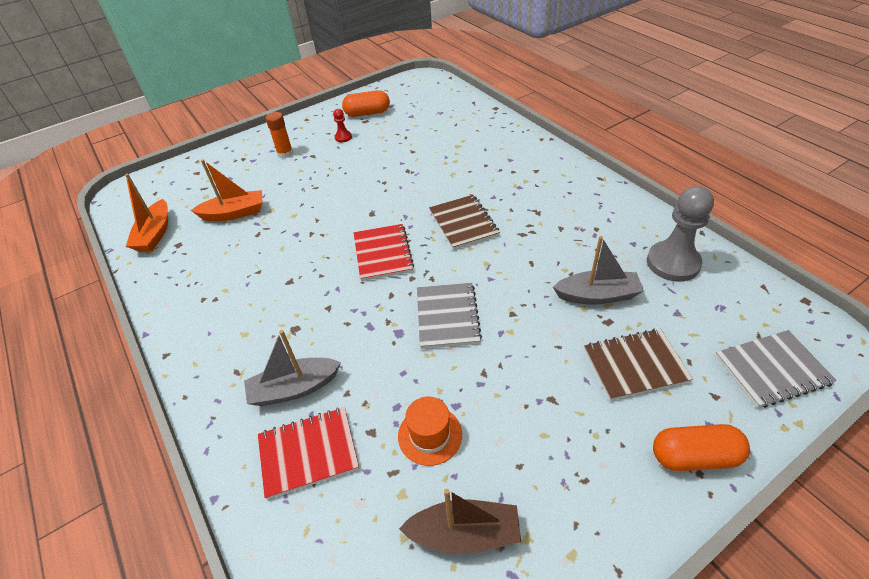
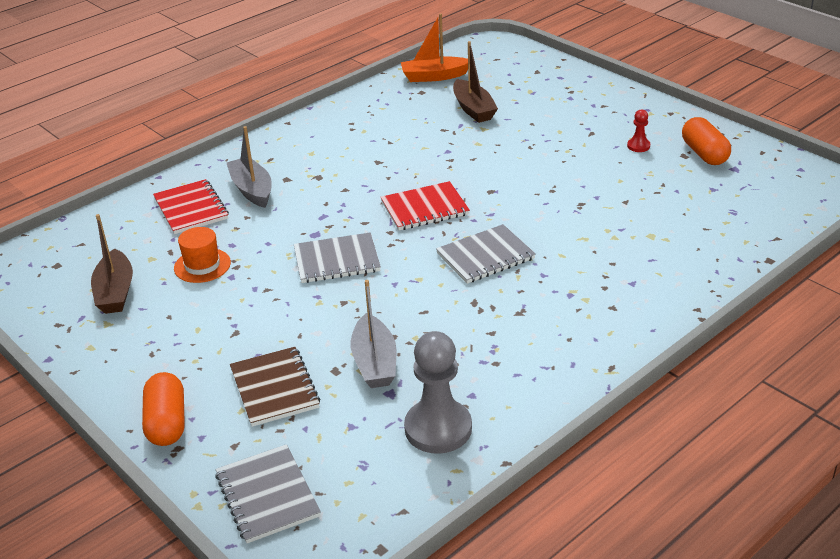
camera: 80 degrees right, 10 degrees down
(234, 213) = (473, 109): orange boat -> brown boat
(285, 153) = (589, 114): orange glue stick -> none
(463, 223) = (485, 256): brown notebook -> grey notebook

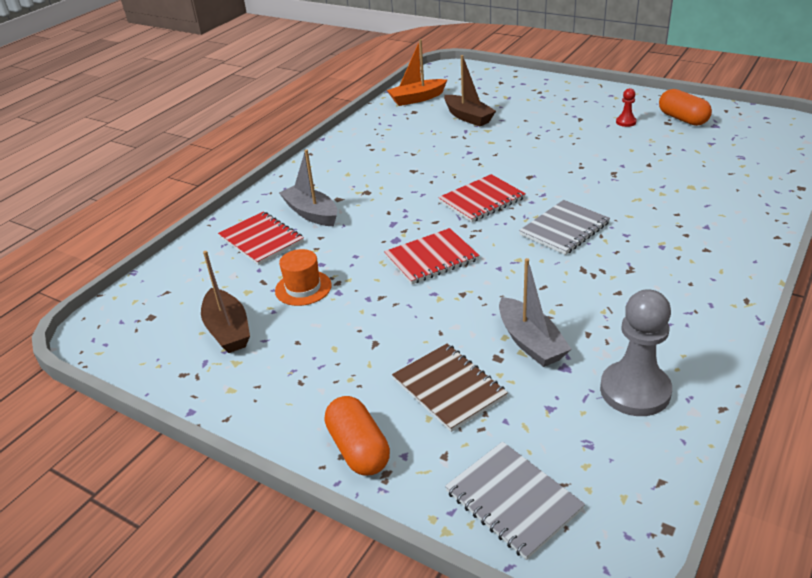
camera: 15 degrees left, 0 degrees up
(337, 260) = (431, 258): grey notebook -> red notebook

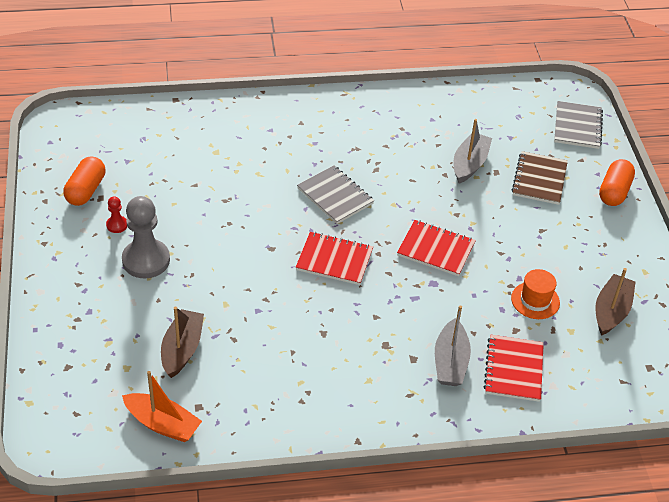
camera: 135 degrees left, 10 degrees up
(564, 229) = (335, 196): grey notebook -> grey notebook turned 45 degrees clockwise
(635, 391) = (465, 112): grey pawn -> grey pawn (146, 260)

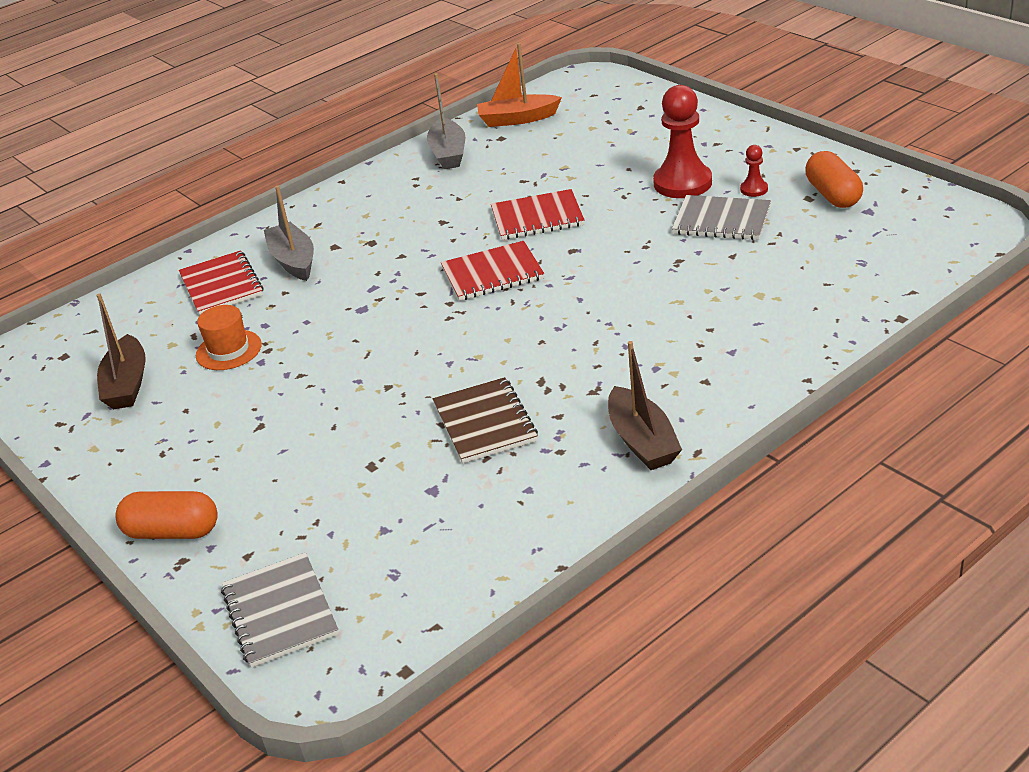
camera: 155 degrees right, 10 degrees down
(146, 260) = (682, 183): grey pawn -> red pawn
(182, 349) = (560, 155): brown boat -> brown boat (642, 441)
(335, 196) = (559, 327): grey notebook -> grey notebook (721, 220)
(436, 249) = (384, 338): red notebook -> red notebook (537, 217)
(469, 164) = (418, 455): grey boat -> grey boat (448, 153)
(539, 179) = (299, 489): brown notebook -> brown notebook (485, 423)
(614, 192) = (172, 532): orange capsule -> orange capsule turned 75 degrees counterclockwise

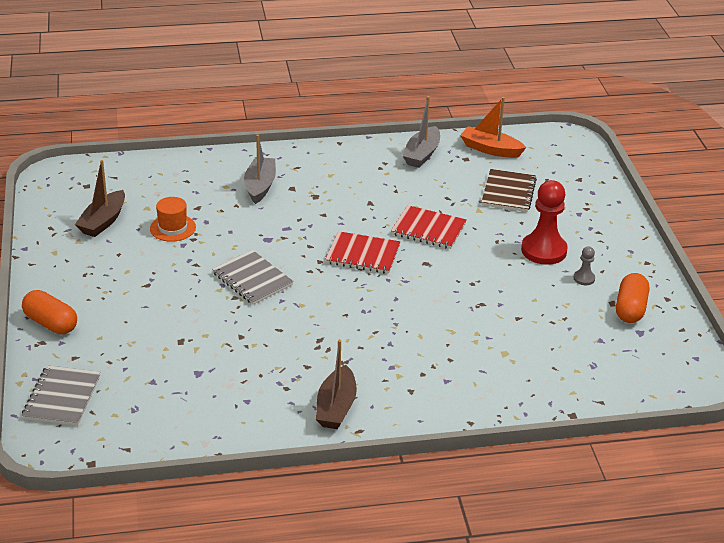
camera: 25 degrees right, 0 degrees up
(221, 285) = (206, 182): red notebook -> none
(485, 423) = (263, 348): brown notebook -> brown notebook (508, 192)
(721, 220) = (538, 290): grey notebook -> grey notebook (252, 279)
(754, 189) = (584, 278): red pawn -> grey pawn

